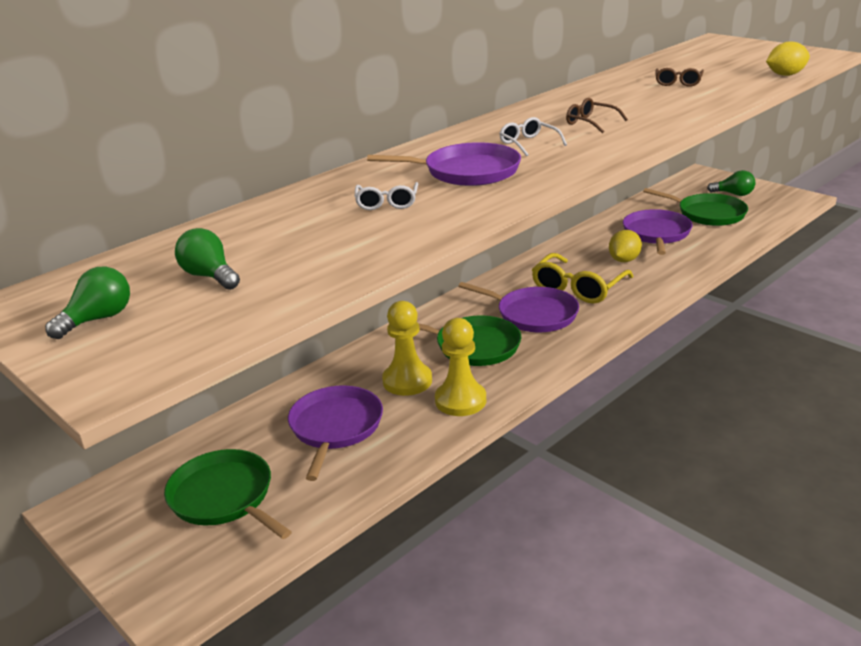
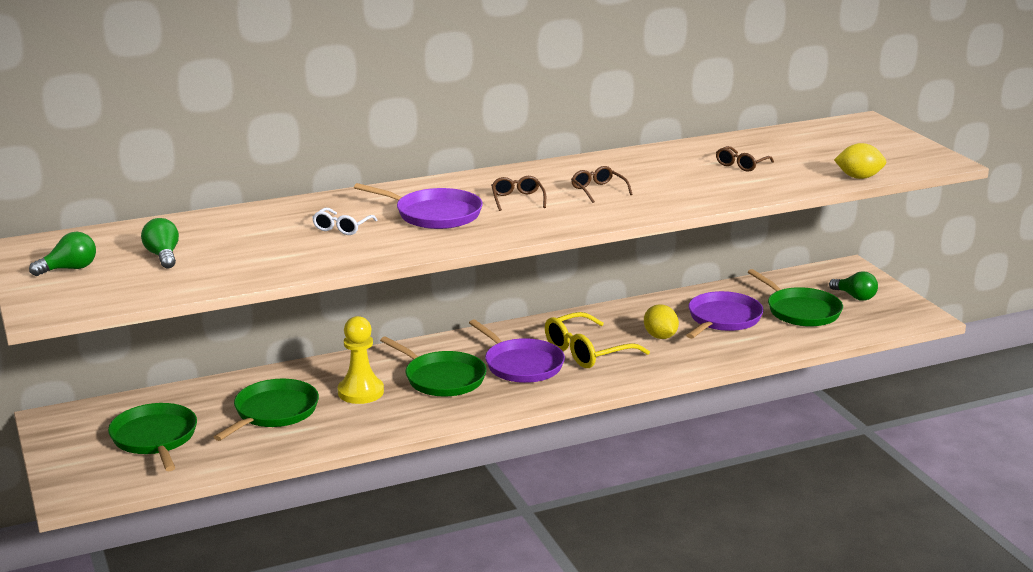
camera: 20 degrees right, 5 degrees down
(335, 427) = (273, 412): purple pan -> green pan
(460, 400) = (389, 417): yellow pawn -> none
(528, 143) = (517, 199): white glasses -> brown glasses
(624, 260) = (660, 336): yellow lemon -> yellow lemon turned 75 degrees counterclockwise

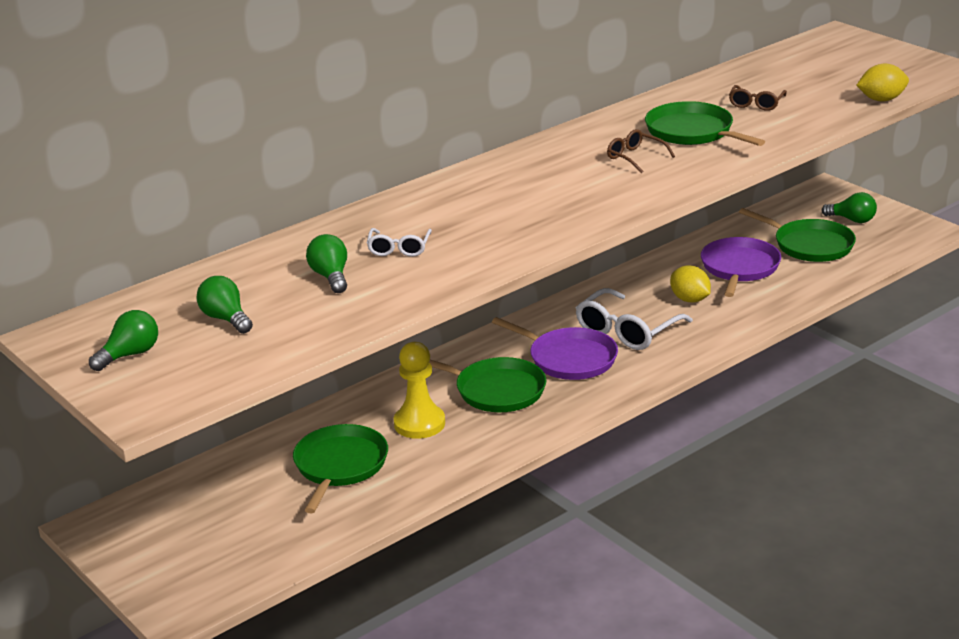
camera: 15 degrees left, 5 degrees up
(155, 438) = (227, 524): green pan -> green pan (692, 132)
(270, 239) = (331, 277): none -> green light bulb
(434, 214) = (486, 215): purple pan -> none
(517, 199) = (560, 182): brown glasses -> none
(587, 352) = (627, 331): yellow glasses -> white glasses

